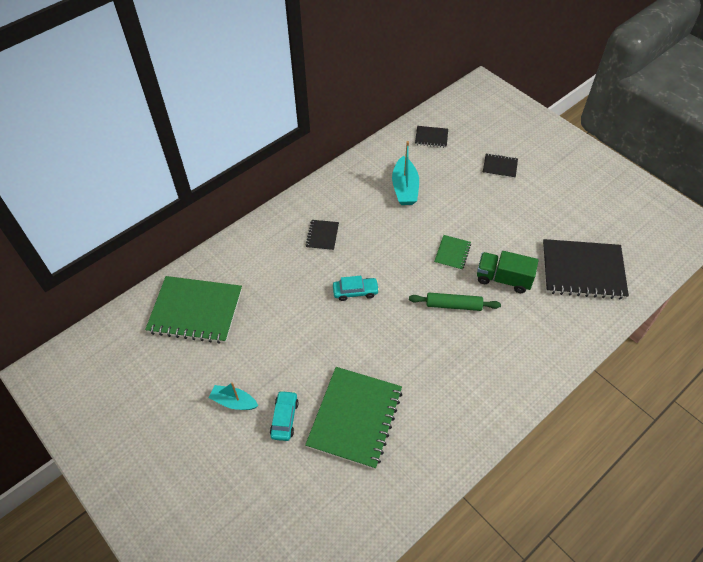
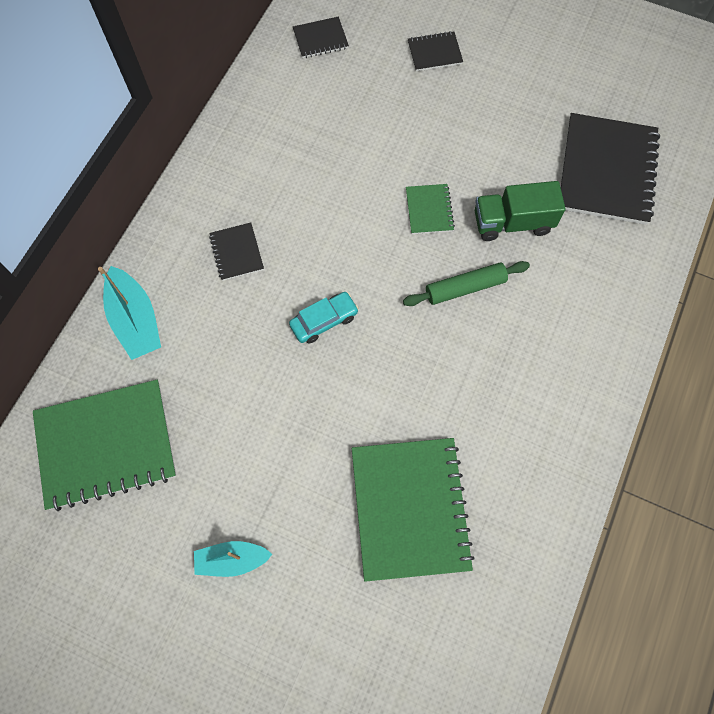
camera: 25 degrees left, 15 degrees up
(284, 418) = (315, 552): turquoise car -> none
(405, 188) = (319, 133): turquoise boat -> turquoise boat (135, 320)
(582, 270) = (606, 171): black notebook -> black notebook turned 60 degrees counterclockwise

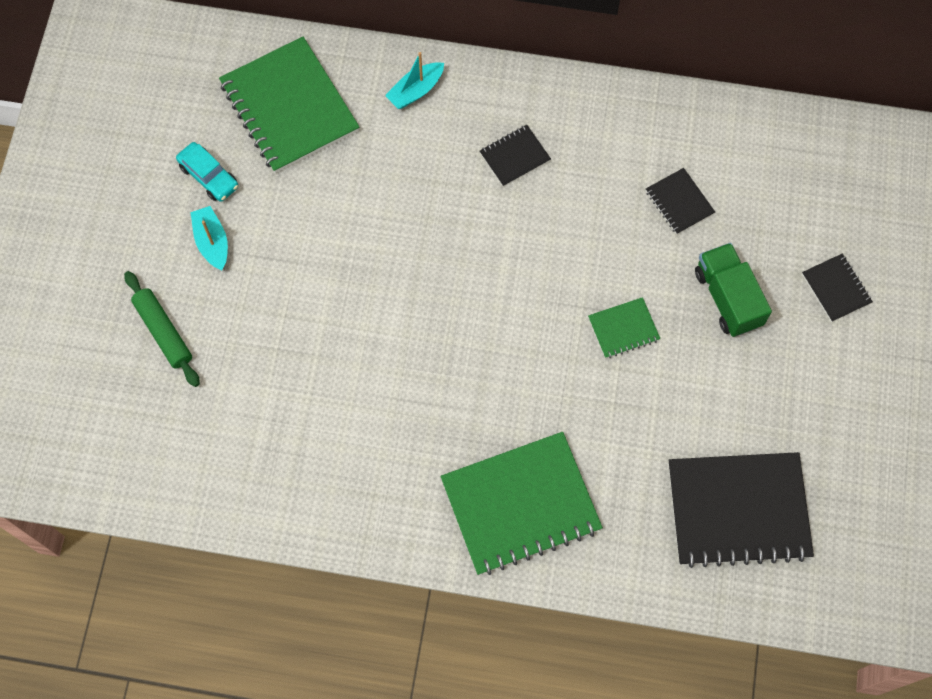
camera: 75 degrees right, 0 degrees up
(135, 320) = (415, 91): turquoise boat -> turquoise boat, size x0.66
(320, 39) = (809, 163): black notebook -> black notebook (679, 202)
(324, 321) = (464, 258): turquoise car -> turquoise car (209, 176)
(410, 508) = (294, 383): green notebook -> green notebook (520, 504)
(465, 288) = (541, 385): green rolling pin -> green rolling pin (163, 332)
(512, 222) = (635, 418): green truck -> green truck (727, 298)

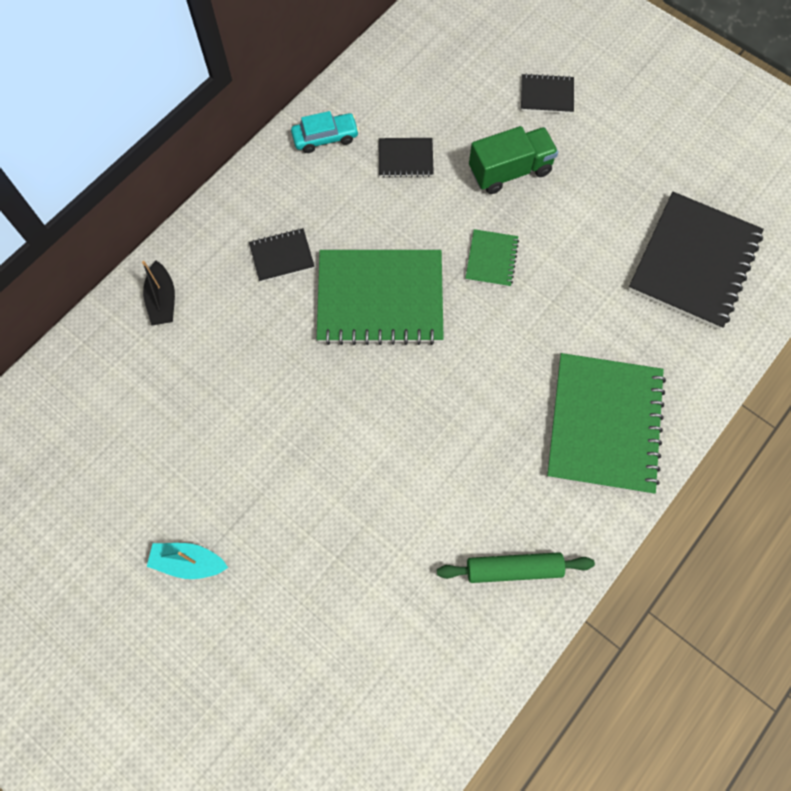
camera: 60 degrees left, 0 degrees up
(163, 332) = (252, 661): green rolling pin -> green rolling pin (513, 569)
(209, 176) = (118, 529): turquoise car -> turquoise car (325, 138)
(289, 107) = (99, 417): green notebook -> green notebook (380, 299)
(415, 91) = (162, 300): turquoise boat -> black boat
(514, 157) = (282, 256): black notebook -> black notebook turned 75 degrees clockwise
(727, 298) = (510, 171): green truck -> green truck turned 150 degrees clockwise

